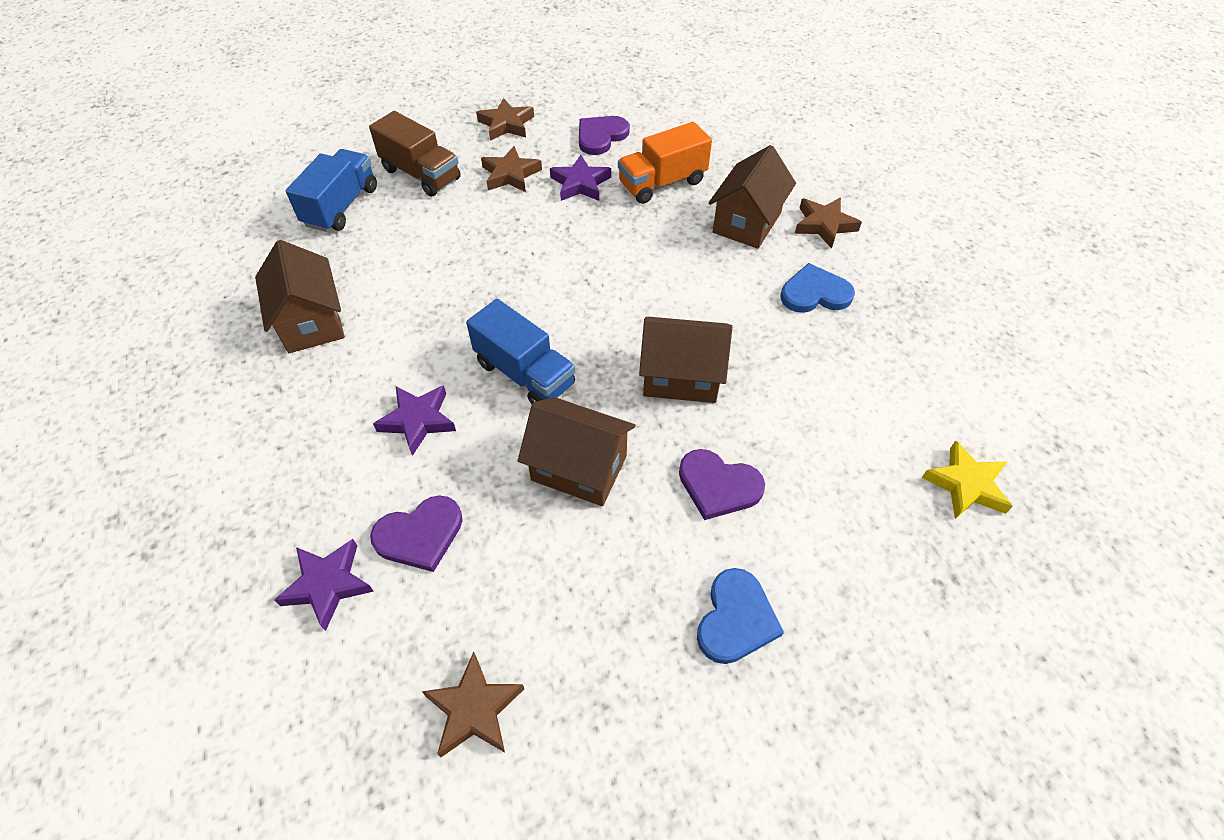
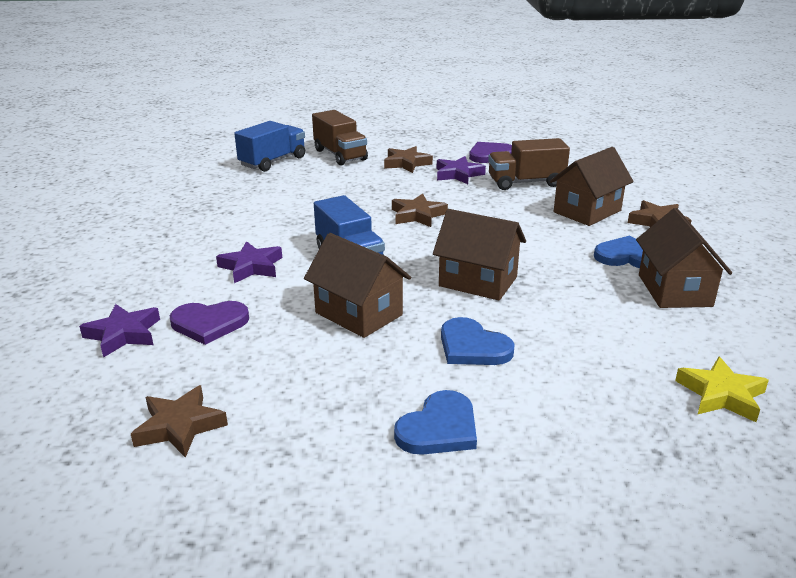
camera: 20 degrees right, 25 degrees down
(311, 322) = (212, 209): brown house -> brown house (674, 290)
(506, 124) = (419, 141): brown star -> brown star (417, 215)
(662, 183) = (526, 182): orange truck -> brown truck
(718, 486) = (472, 347): purple heart -> blue heart

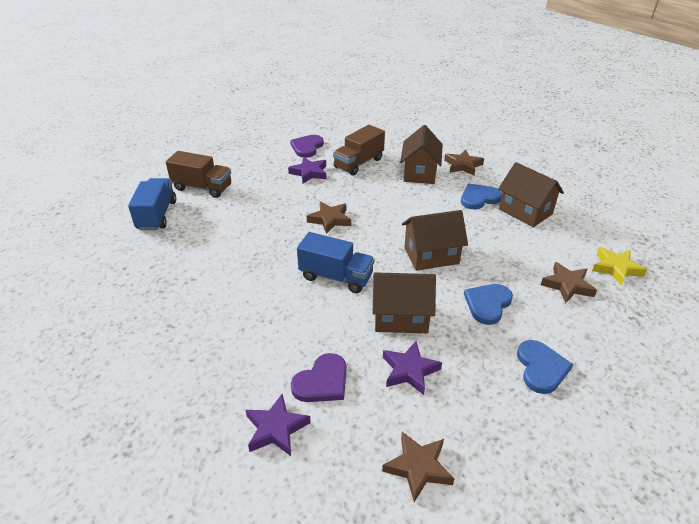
camera: 40 degrees left, 10 degrees up
(251, 267) = (282, 319): purple star -> purple star (409, 370)
(406, 163) = (262, 176): brown star -> brown star (567, 285)
(472, 347) = (487, 304): blue heart -> blue heart turned 120 degrees clockwise

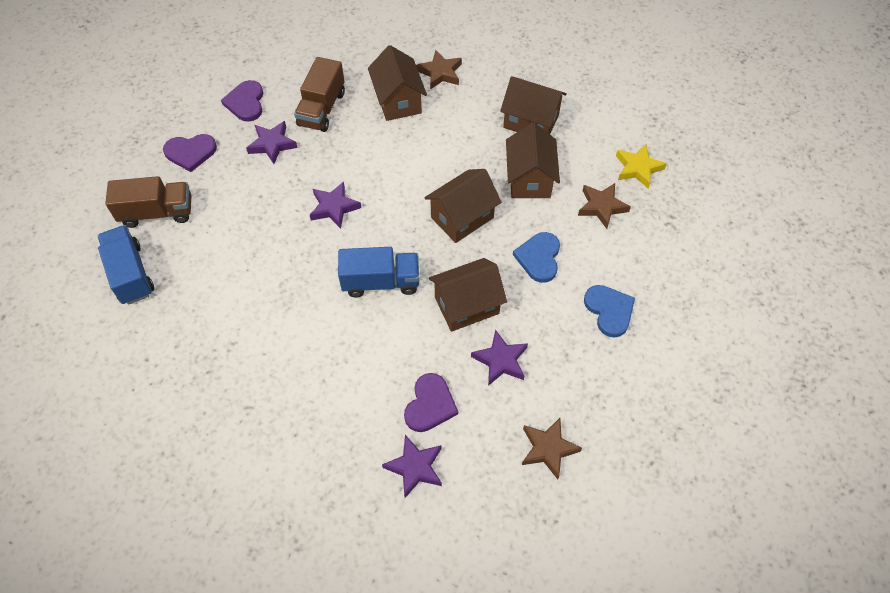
camera: 25 degrees left, 20 degrees up
(250, 163) = (190, 152): none -> purple heart
(330, 220) = (334, 207): brown star -> purple star
(479, 198) = (477, 118): blue heart -> none
(506, 247) = (529, 179): none -> brown house

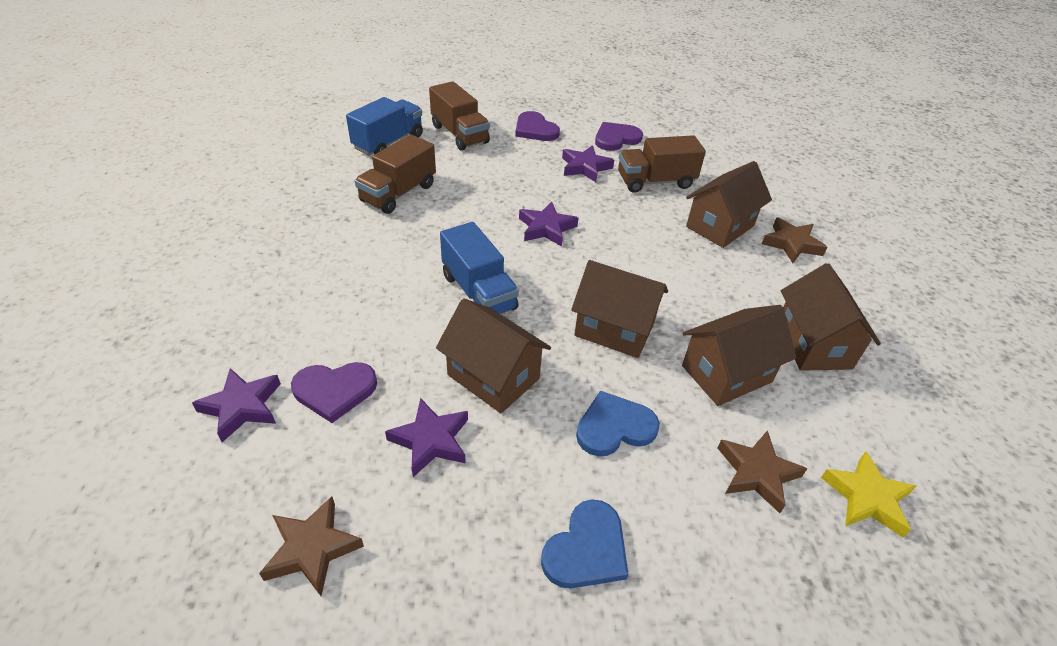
camera: 60 degrees right, 15 degrees down
(220, 292) = (398, 193): none -> brown truck

